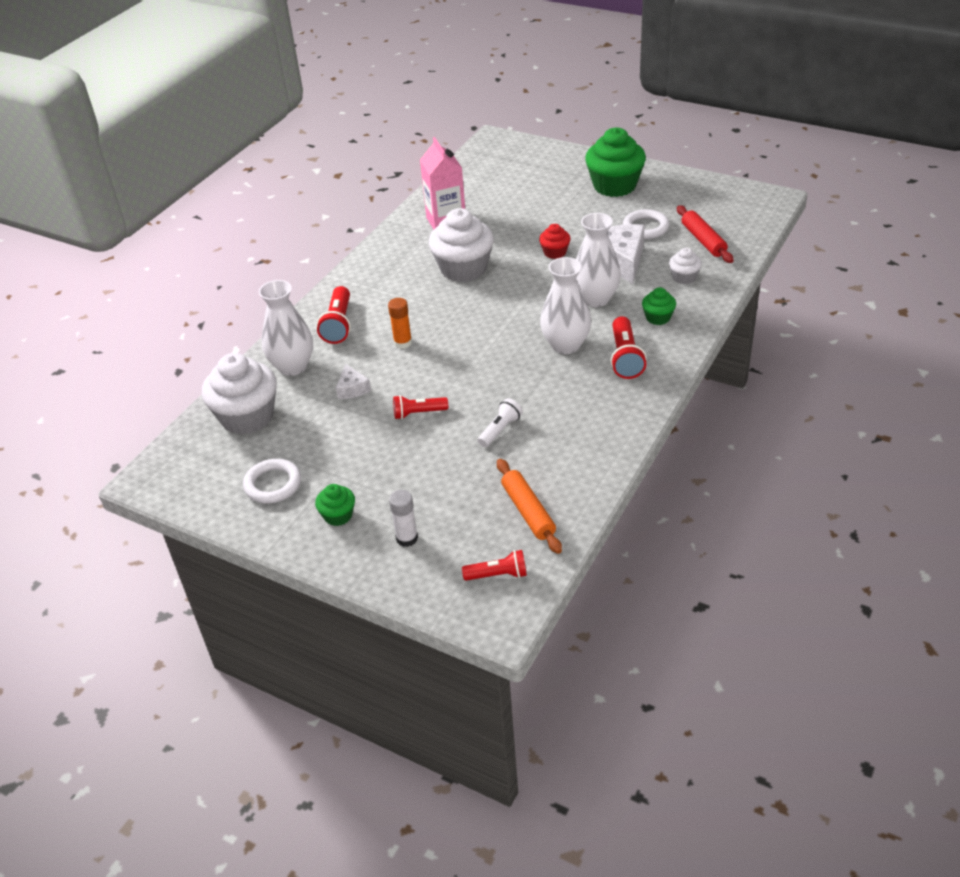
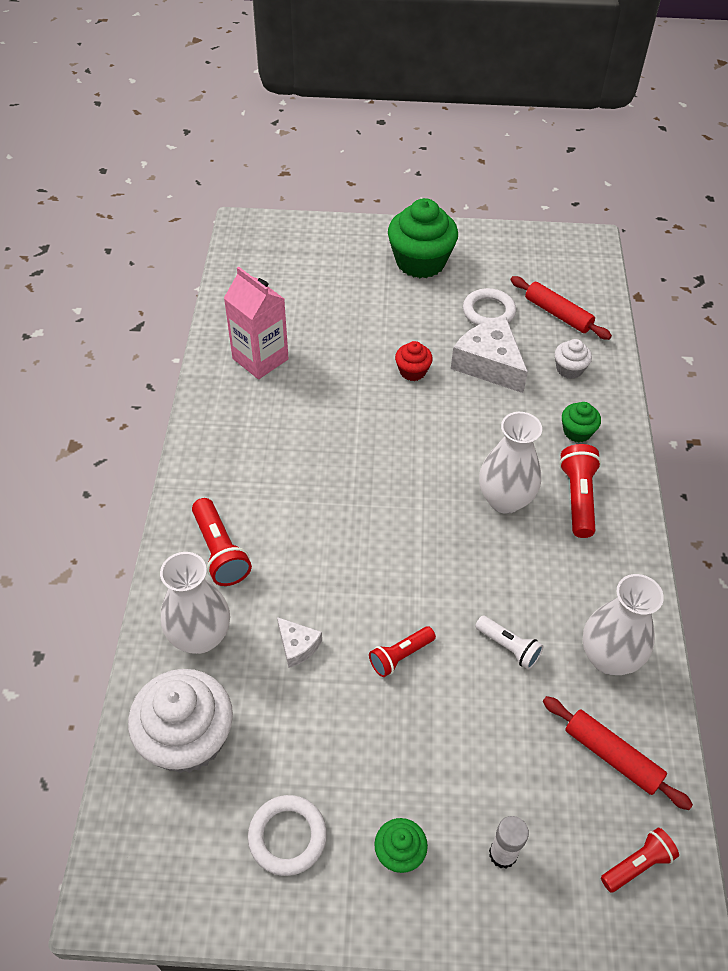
camera: 30 degrees left, 10 degrees up
(403, 343) = (317, 555): orange glue stick -> none
(463, 269) = (322, 423): white cupcake -> none
(500, 430) = (508, 647): white flashlight -> white flashlight turned 120 degrees clockwise
(528, 511) = (612, 756): orange rolling pin -> red rolling pin
(595, 299) = (496, 424): white vase -> white vase (608, 657)
(625, 358) = (578, 498): red flashlight -> red flashlight turned 150 degrees counterclockwise

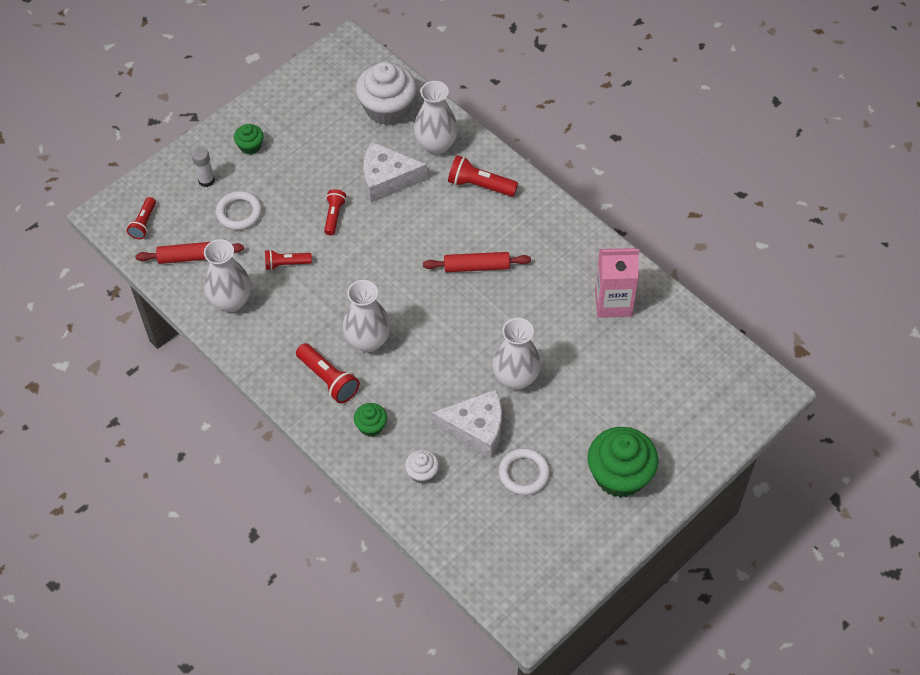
camera: 135 degrees right, 5 degrees up
(287, 836) = (302, 114): white ring -> white ring (239, 213)
(297, 646) = (387, 179): white cheese -> white cheese, size x1.98
(412, 371) = (515, 378): red cupcake -> white vase
(508, 647) = (286, 264): white flashlight -> red flashlight
(557, 314) = (477, 516): red rolling pin -> red rolling pin (476, 266)

